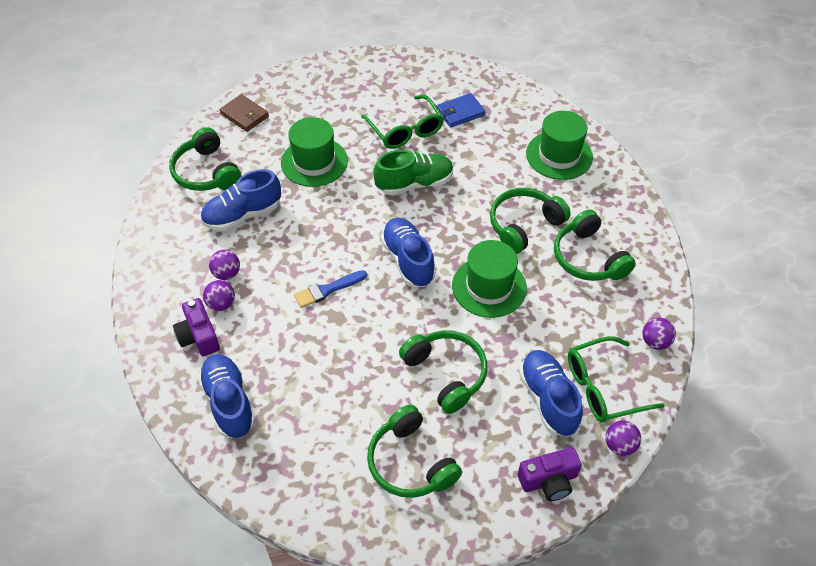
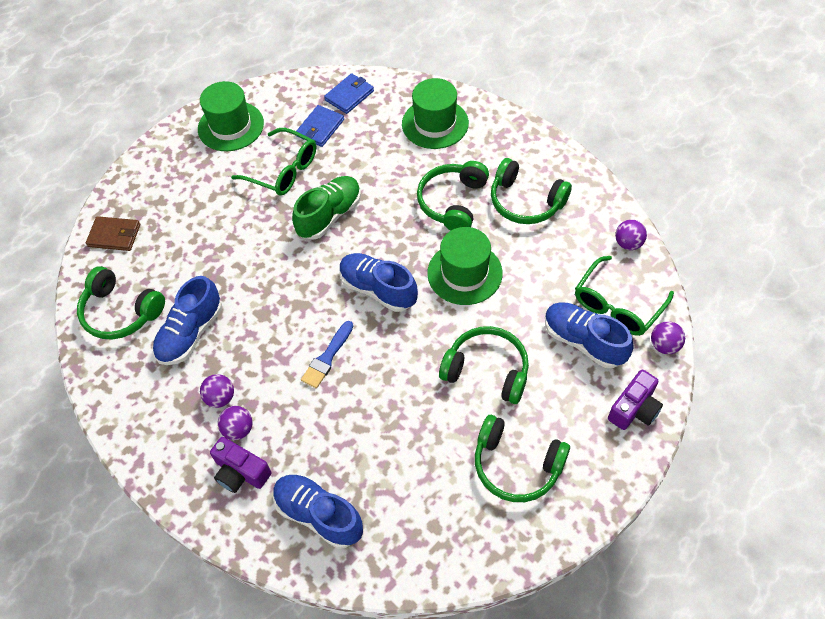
camera: 30 degrees left, 5 degrees up
(314, 162) = (220, 245): green hat -> green hat (231, 126)
(504, 98) = (349, 95): none -> blue wallet

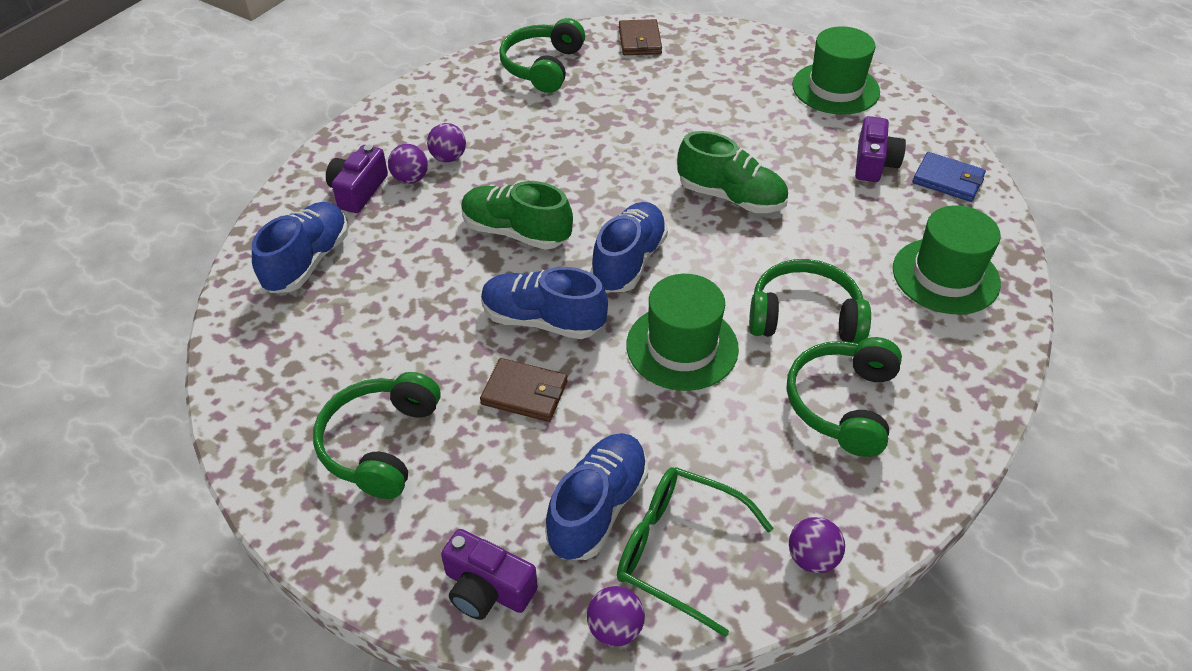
camera: 75 degrees right, 10 degrees down
(191, 333) = (527, 119): blue shoe -> blue shoe (542, 320)
(282, 170) = (786, 143): green glasses -> none
(320, 128) = (874, 163): blue wallet -> purple camera
(327, 357) = (516, 232): blue brush -> green shoe
(487, 370) = (525, 393): green headphones -> brown wallet

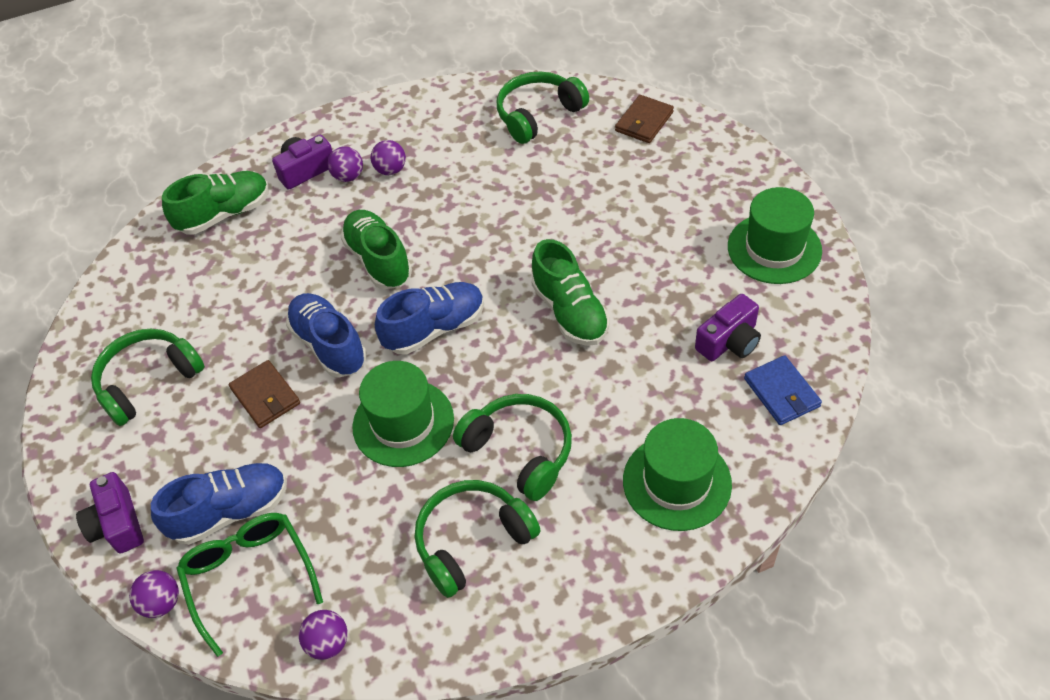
camera: 40 degrees right, 5 degrees up
(307, 261) = (225, 214): blue shoe -> green shoe

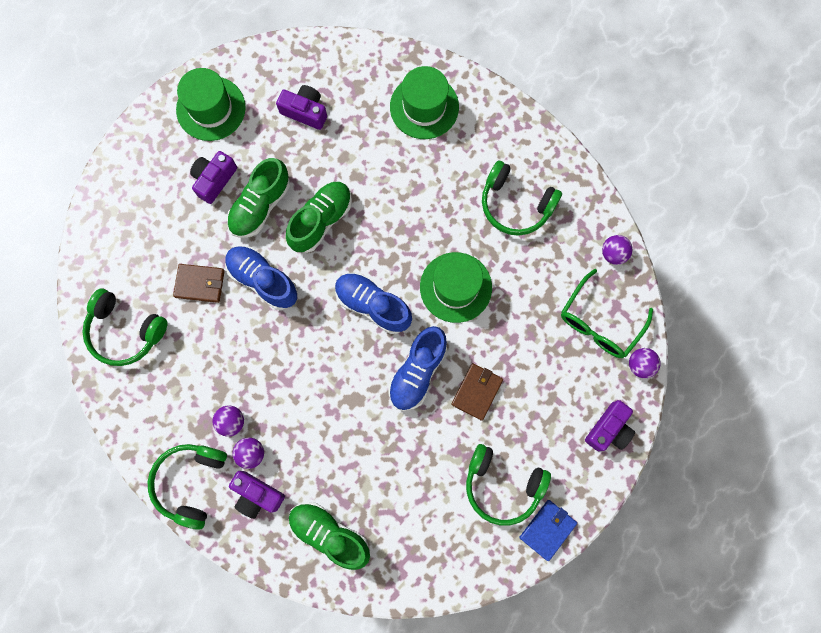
camera: 120 degrees left, 25 degrees up
(230, 511) = (566, 361): blue shoe -> blue shoe (263, 280)
(378, 260) = (328, 379): green shoe -> green shoe (260, 206)
(520, 451) = (443, 205): green headphones -> green headphones (190, 482)
(644, 122) = (106, 243): brown wallet -> brown wallet (200, 283)
(675, 227) = (214, 180): none -> purple camera
(782, 392) = (333, 69): blue wallet -> blue wallet (547, 529)

